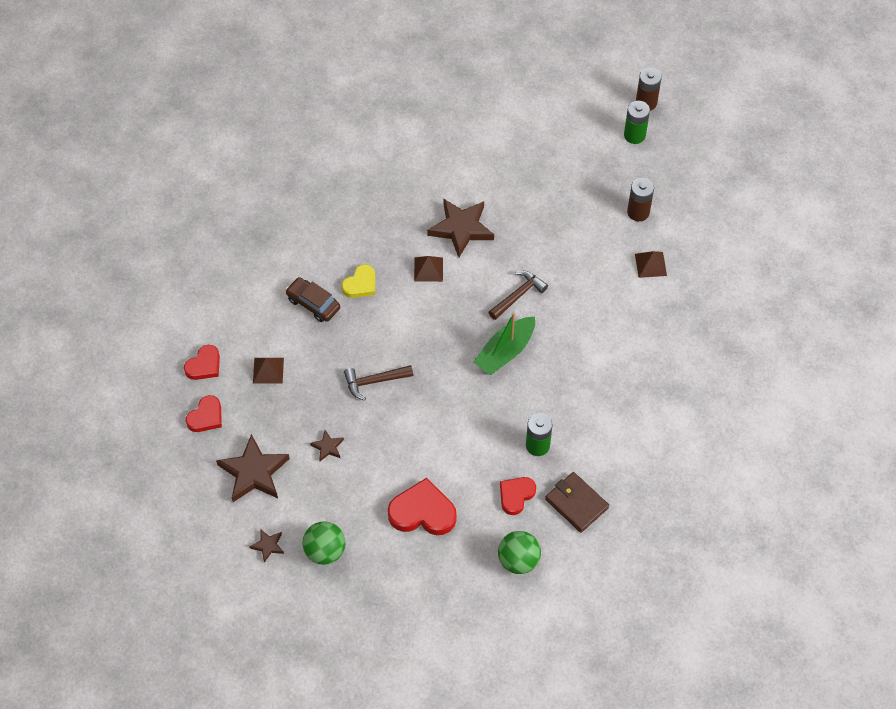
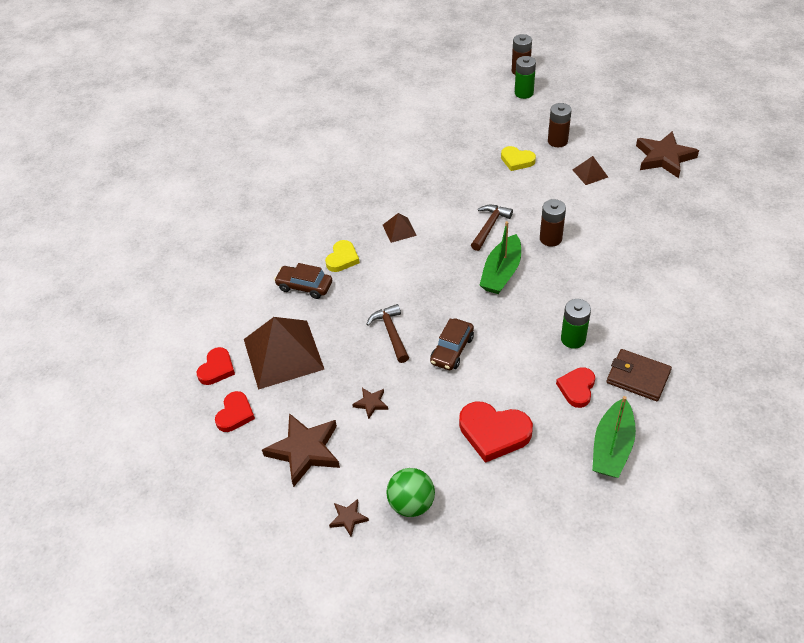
camera: 15 degrees left, 10 degrees down
(268, 370) = (283, 354): brown pyramid -> brown pyramid, size x2.20
(374, 381) = (391, 333): brown hammer -> brown hammer turned 105 degrees clockwise
(422, 418) = (452, 350): none -> brown car
(422, 512) = (494, 433): red heart -> red heart turned 150 degrees counterclockwise
(461, 228) = (414, 192): brown star -> brown star (664, 157)
(518, 560) = (612, 447): green ball -> green boat
(571, 329) = (550, 238): none -> brown battery
(584, 223) = (517, 160): none -> yellow heart

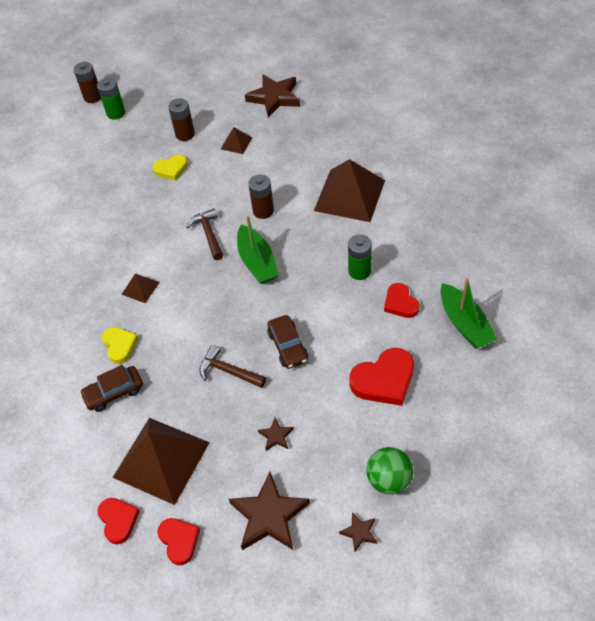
camera: 45 degrees left, 5 degrees up
(636, 276) = (349, 195): none -> brown pyramid
(638, 377) = (427, 264): brown wallet -> none

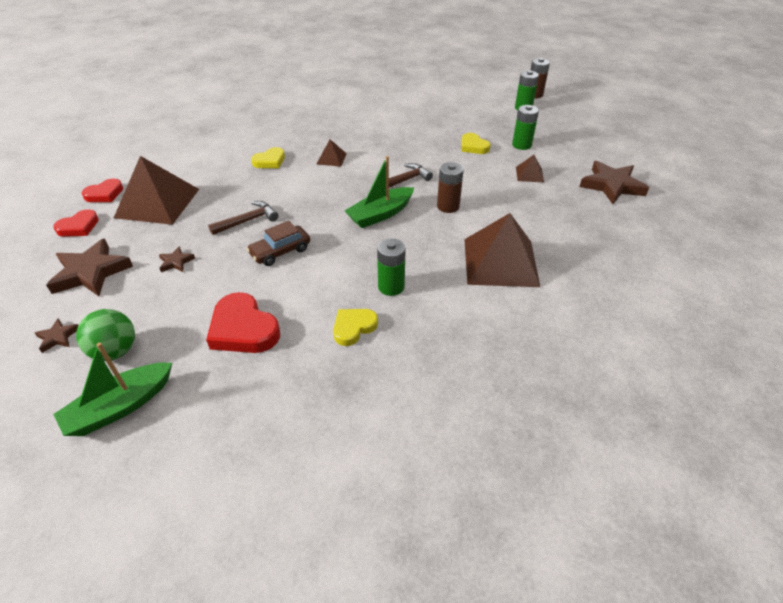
camera: 70 degrees right, 10 degrees down
(114, 392) = (223, 168): brown car -> none
(185, 134) = (521, 145): brown battery -> green battery
(228, 371) = (248, 221): brown hammer -> brown hammer turned 45 degrees clockwise
(400, 303) = (353, 327): red heart -> yellow heart
(464, 324) = (334, 394): green boat -> green boat (120, 407)

